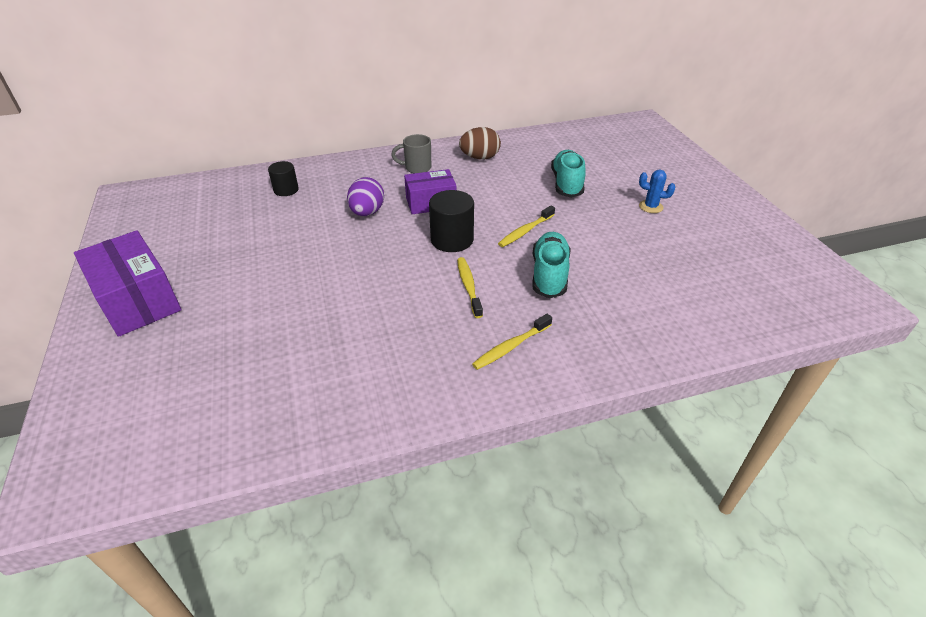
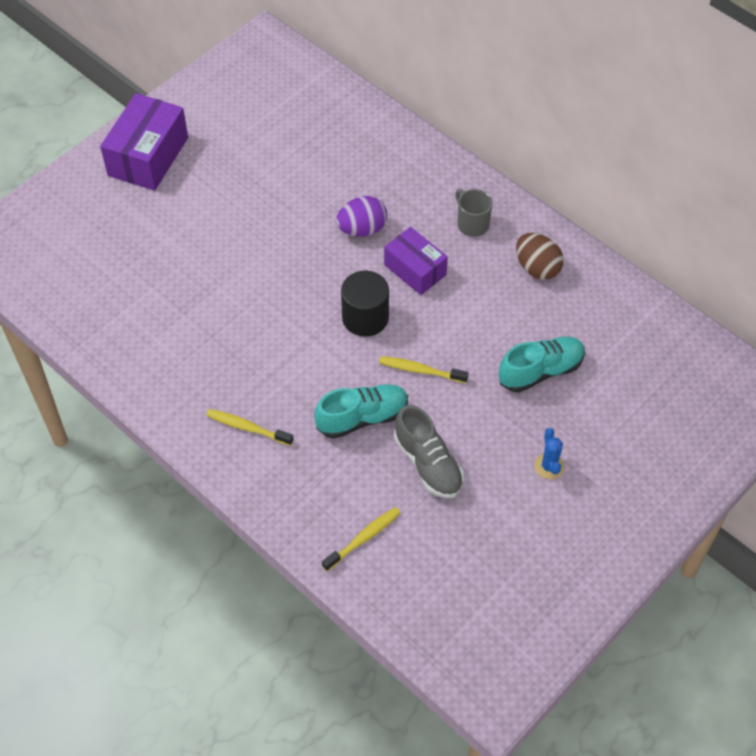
camera: 60 degrees right, 15 degrees up
(286, 190) = (354, 145): black cylinder -> none
(468, 286) = (305, 363): yellow toothbrush -> yellow toothbrush (363, 538)
(616, 257) = (428, 463): none -> grey shoe

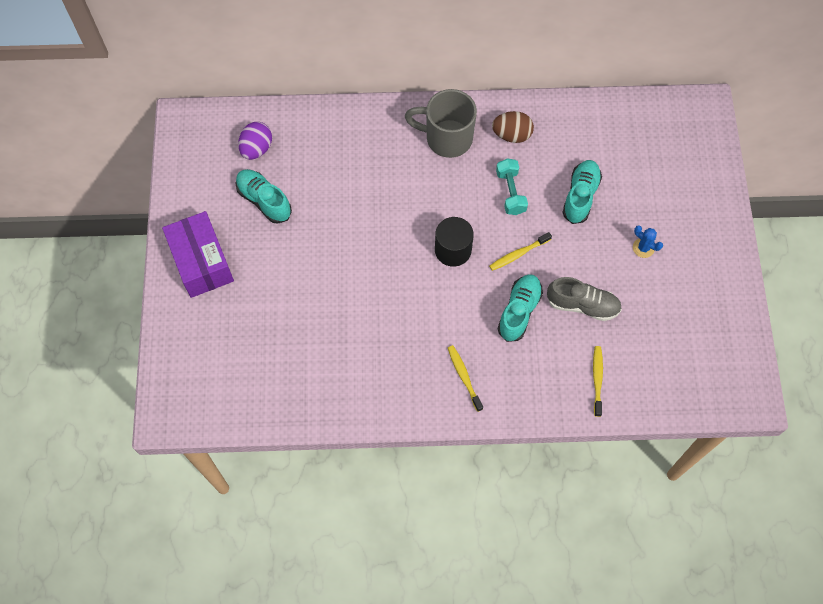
camera: 45 degrees left, 10 degrees up
(247, 427) = (464, 377): yellow toothbrush -> yellow toothbrush turned 90 degrees clockwise
(254, 150) = (264, 200): none -> turquoise shoe
(362, 229) = (388, 196): purple egg -> purple egg (256, 149)
(415, 270) = (447, 195): purple box -> none
(472, 224) = (447, 138): grey mug -> grey mug, size x1.83
(476, 314) = (510, 192): none -> turquoise dumbbell

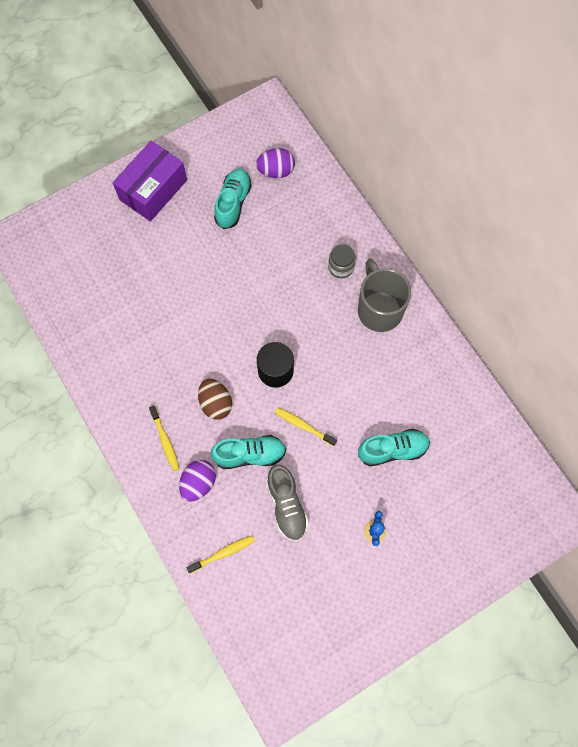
camera: 60 degrees right, 5 degrees up
(388, 146) = (341, 267): none -> grey jar
(464, 377) = (165, 440): yellow toothbrush -> yellow toothbrush turned 120 degrees clockwise
(510, 192) = (359, 388): turquoise dumbbell -> none
(511, 135) = (417, 360): brown egg -> brown egg (216, 403)
(521, 368) = (198, 483): none -> purple egg

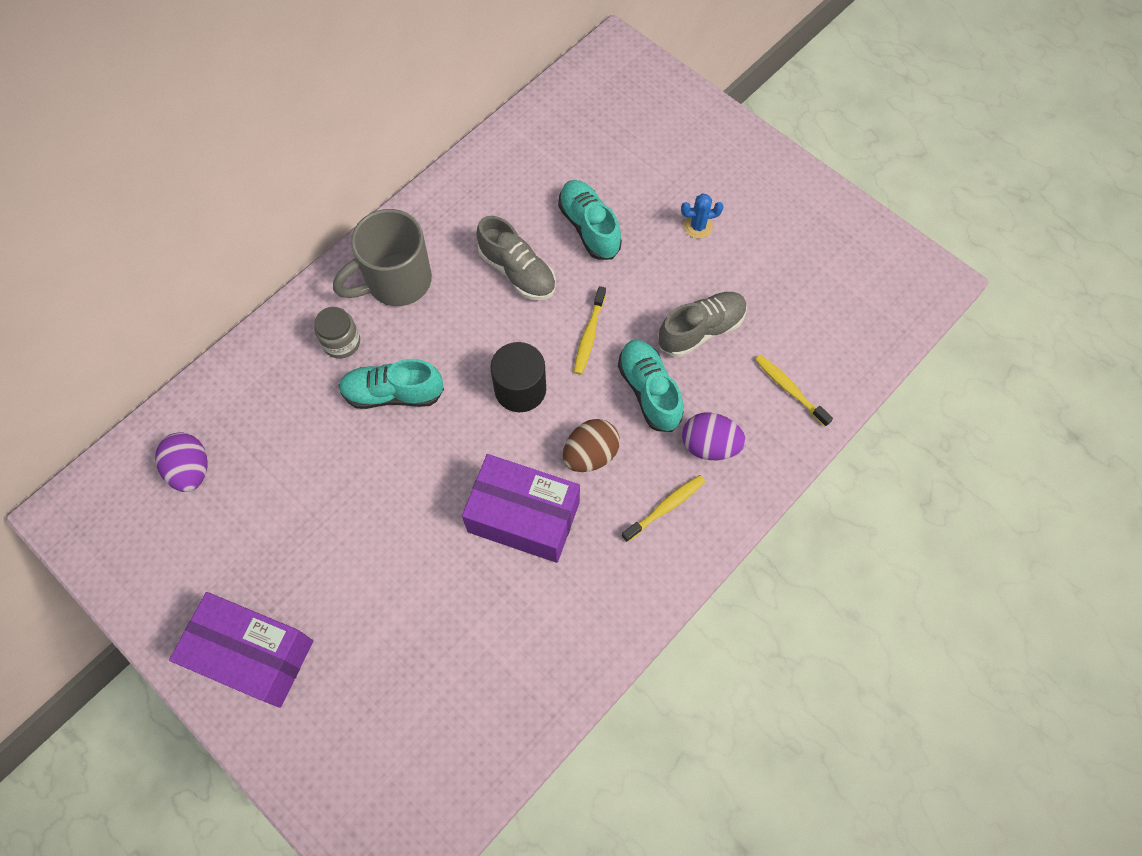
camera: 105 degrees left, 5 degrees down
(187, 351) = (523, 517): none -> purple box
(233, 203) = (258, 519): turquoise shoe -> turquoise shoe (393, 393)
(367, 390) = (517, 271): none -> grey shoe

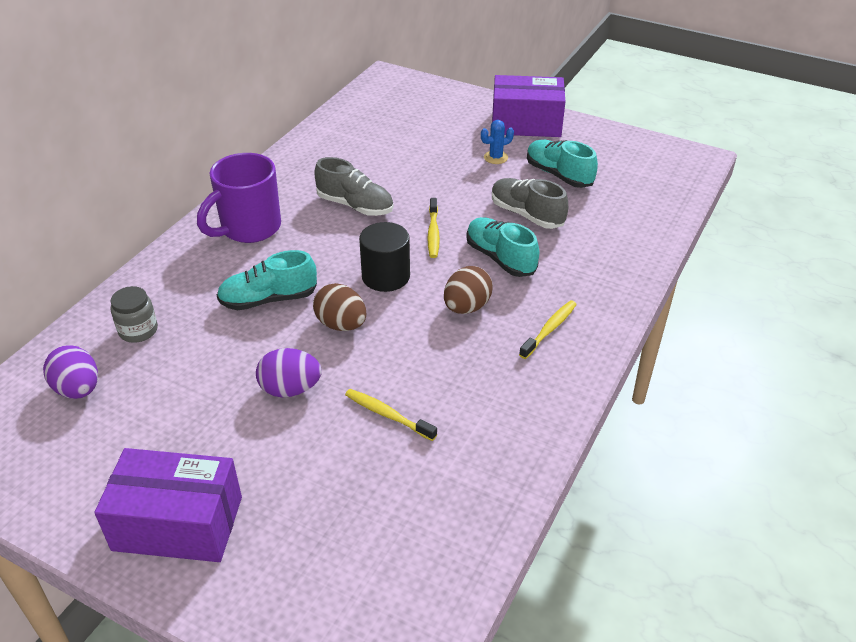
camera: 15 degrees left, 25 degrees down
(341, 342) = (209, 274): grey jar -> grey jar (138, 330)
(396, 281) = (249, 228): grey mug -> purple mug
(457, 447) = (341, 324): none -> brown egg
(523, 517) = (422, 360): purple box -> purple box (526, 123)
(589, 227) = (406, 171): turquoise shoe -> turquoise shoe (559, 175)
(701, 330) = (526, 215): grey shoe -> grey shoe turned 90 degrees counterclockwise
(709, 445) = (568, 282): purple egg -> purple egg (290, 389)
(789, 389) = (617, 237): yellow toothbrush -> yellow toothbrush (388, 415)

